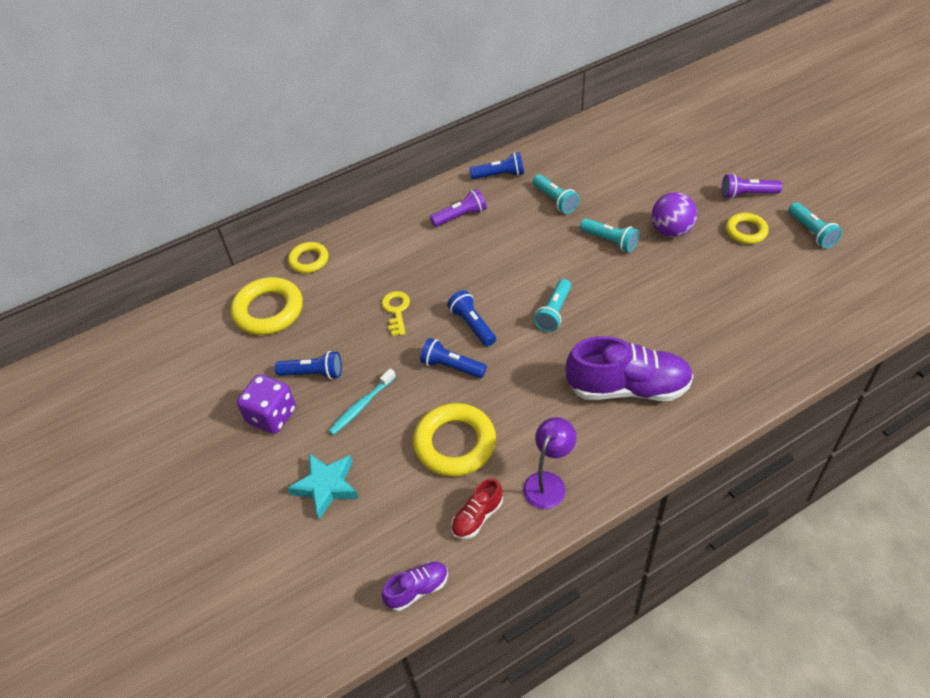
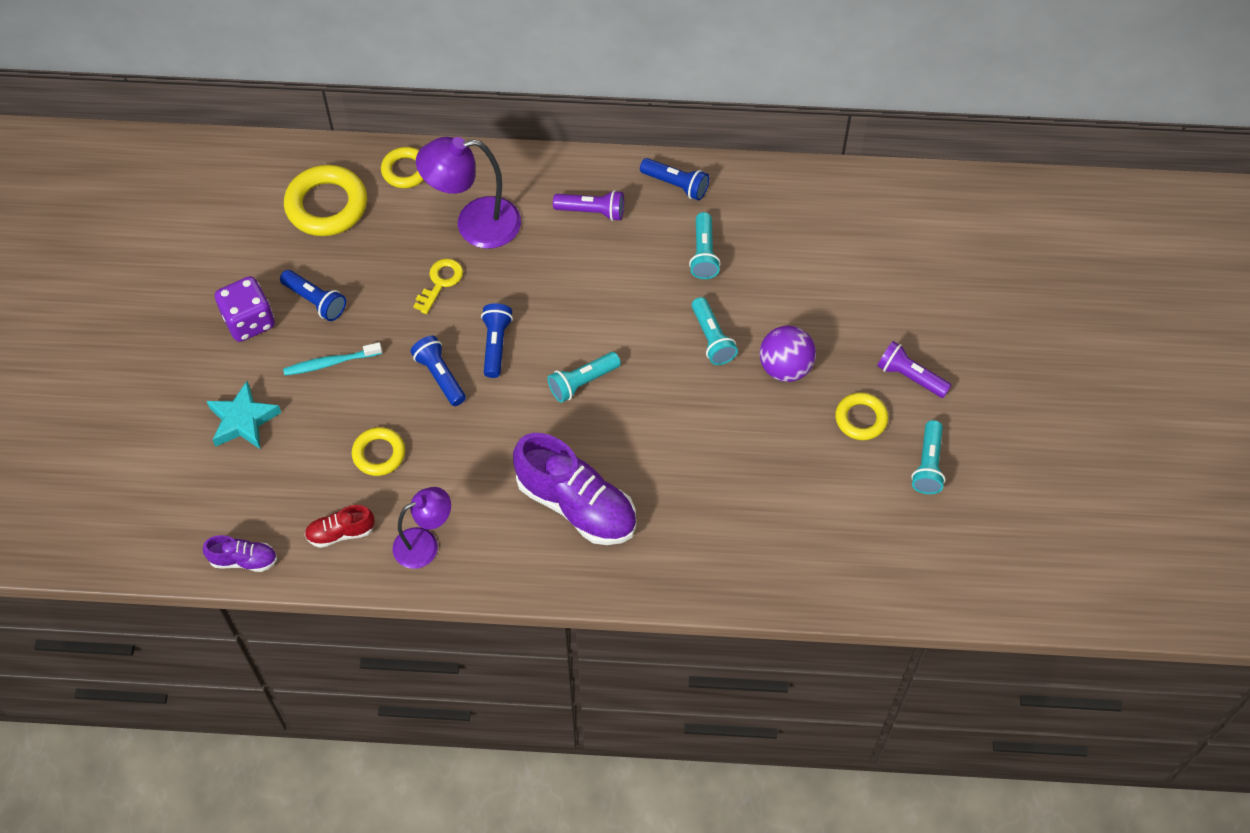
camera: 30 degrees right, 10 degrees up
(388, 265) = (474, 225): none -> purple lamp
(455, 443) = (379, 454): yellow ring -> yellow ring, size x0.59

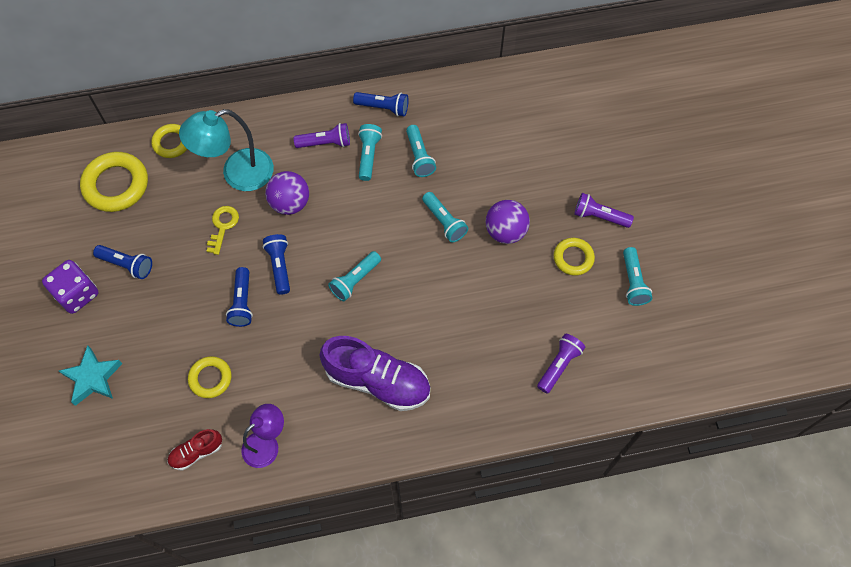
camera: 15 degrees left, 5 degrees up
(243, 560) = (123, 496): purple shoe -> none
(330, 363) = (152, 312): turquoise toothbrush -> none
(440, 376) = (242, 302): blue flashlight -> blue flashlight turned 135 degrees counterclockwise
(474, 225) = (237, 174): purple lamp -> turquoise lamp
(529, 273) = (290, 203): none -> purple ball
(641, 238) = (368, 156): none -> turquoise flashlight
(804, 540) = (559, 365): none -> purple flashlight

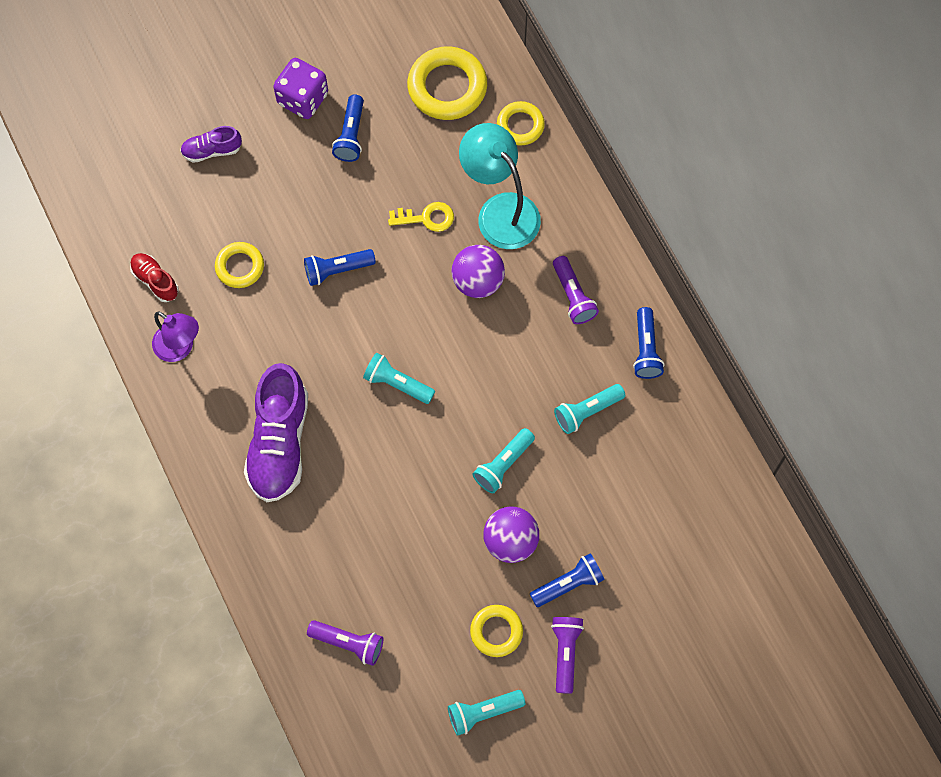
camera: 75 degrees right, 5 degrees up
(93, 378) = (212, 150): turquoise star -> purple shoe
(279, 266) = (392, 295): blue flashlight -> blue flashlight (568, 584)
(368, 156) = (570, 351): turquoise flashlight -> none

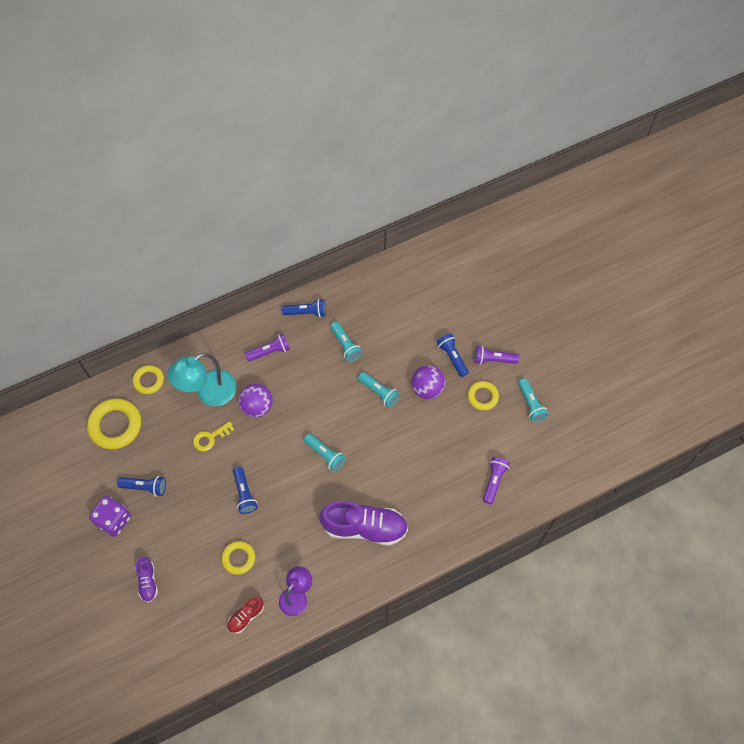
camera: 90 degrees left, 5 degrees down
(397, 383) = (325, 455): turquoise flashlight -> turquoise flashlight turned 75 degrees counterclockwise
(426, 218) = (210, 438): yellow key -> yellow key turned 120 degrees counterclockwise

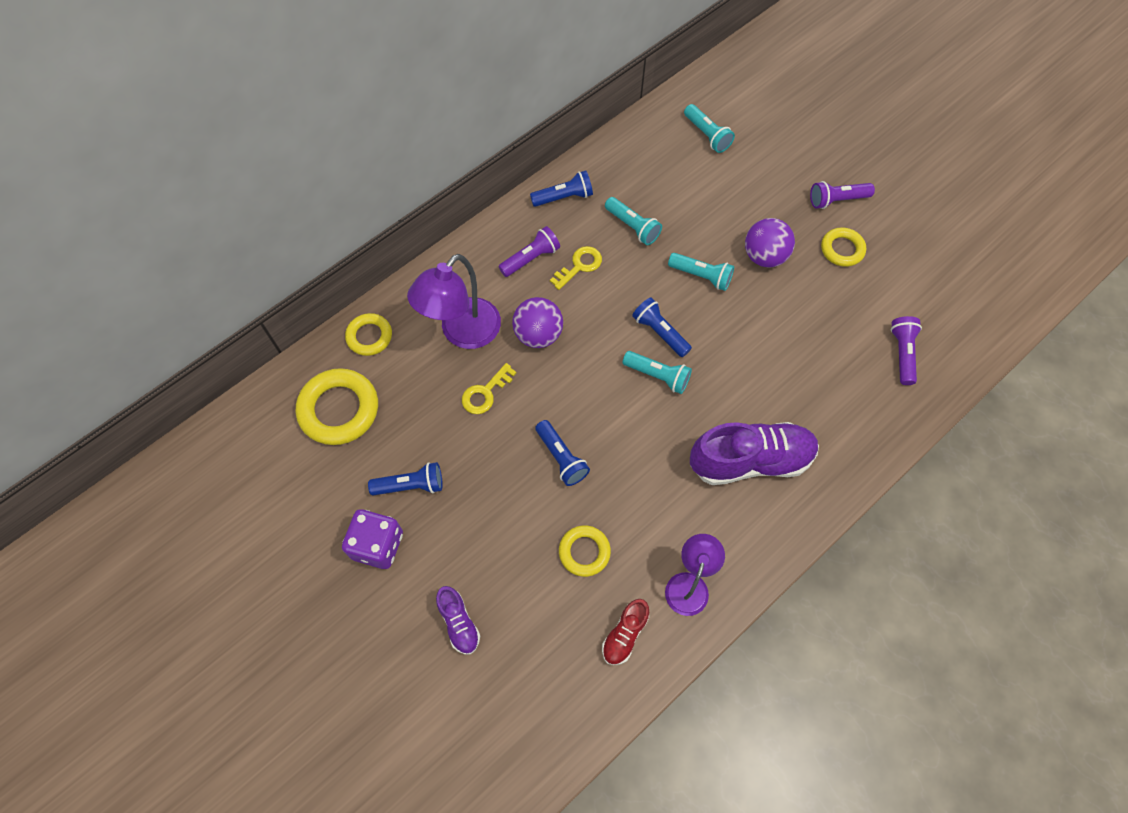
camera: 15 degrees left, 0 degrees up
(208, 393) = (462, 333): turquoise lamp -> purple lamp
(300, 365) = (579, 266): none -> yellow key
(452, 357) = (782, 209): blue flashlight -> blue flashlight (660, 332)
(531, 404) = (909, 244): turquoise flashlight -> turquoise flashlight (707, 135)

